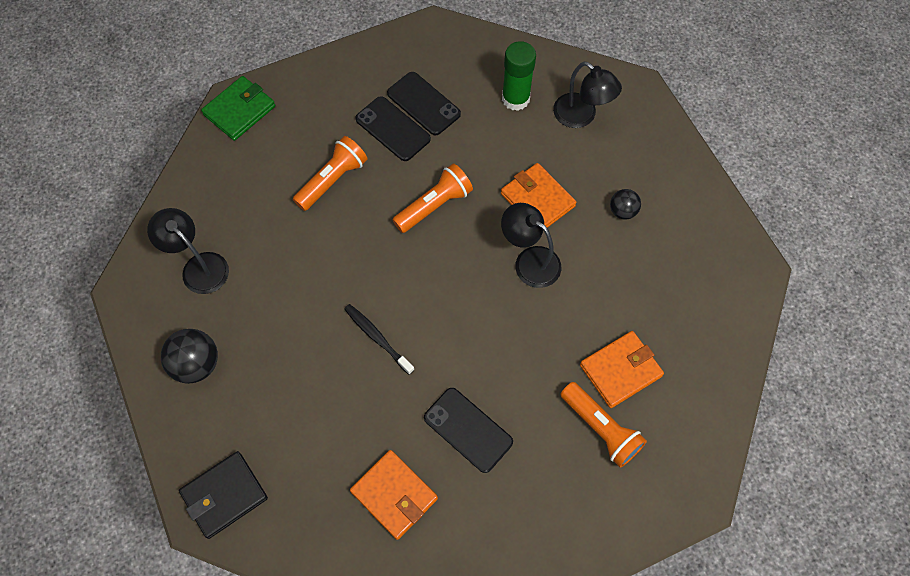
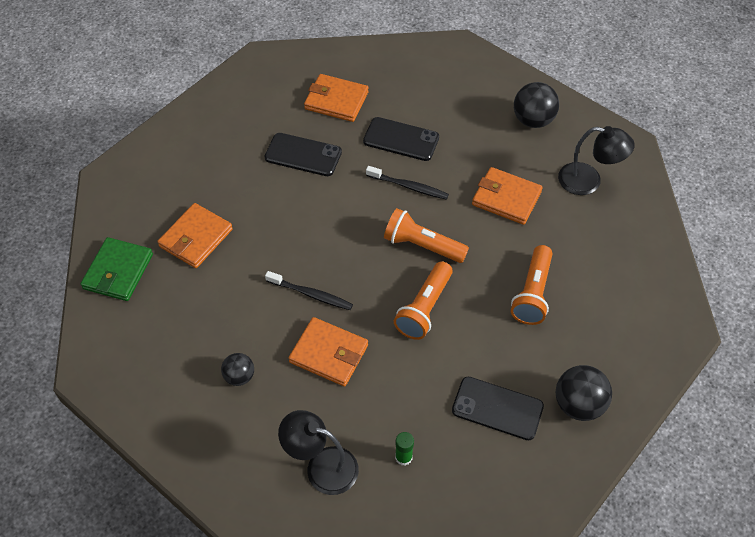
camera: 155 degrees right, 10 degrees down
(224, 495) = (452, 61): black wallet -> none
(239, 110) = (670, 323): green wallet -> green wallet (118, 271)
(290, 282) = (506, 198): none -> orange wallet
(360, 82) = (578, 404): none -> black ball
(392, 129) = (510, 367): black phone -> black phone (401, 139)
(515, 99) = (403, 457): green glue stick -> green glue stick, size x0.51
(529, 261) = (311, 294): black lamp -> black toothbrush
(601, 429) = (198, 192): orange flashlight -> orange flashlight (422, 245)

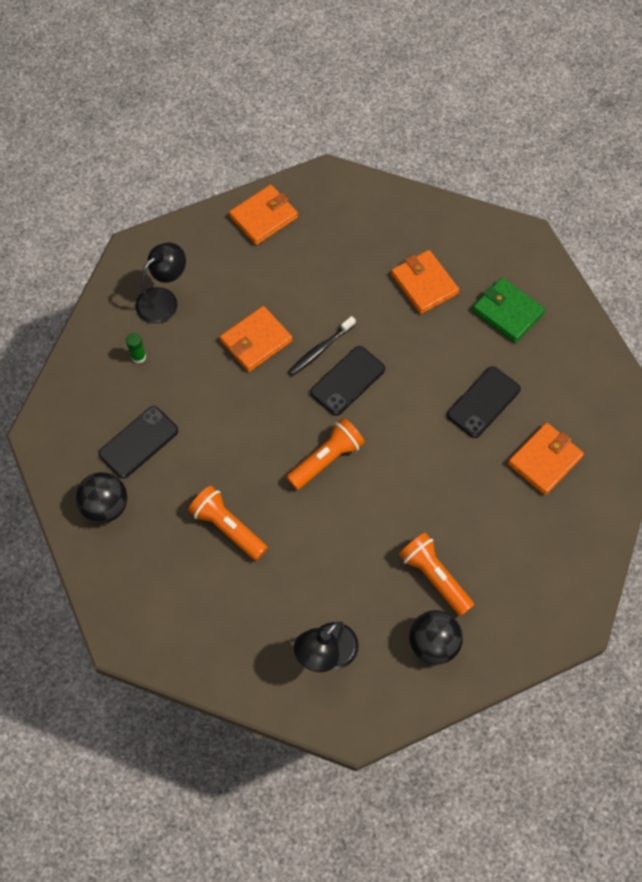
camera: 115 degrees right, 10 degrees up
(118, 271) = (416, 219): green wallet -> green wallet (507, 312)
(239, 376) = (270, 272): black ball -> none
(401, 139) = (464, 498): black phone -> black phone (347, 381)
(409, 187) = (400, 478): black toothbrush -> none
(424, 308) = (260, 431): orange flashlight -> orange flashlight (434, 577)
(506, 198) = (344, 561): orange wallet -> orange wallet (263, 217)

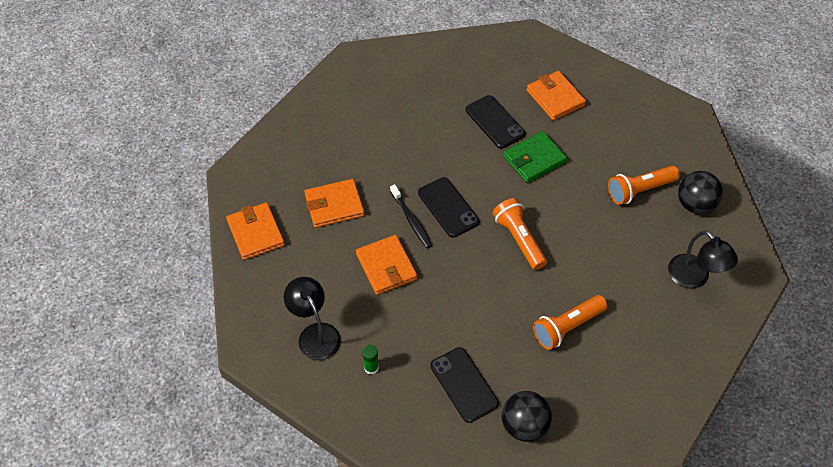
camera: 75 degrees left, 10 degrees down
(424, 284) = (372, 133): orange wallet -> orange wallet (334, 205)
(507, 312) = (418, 86): green wallet -> green wallet (534, 159)

